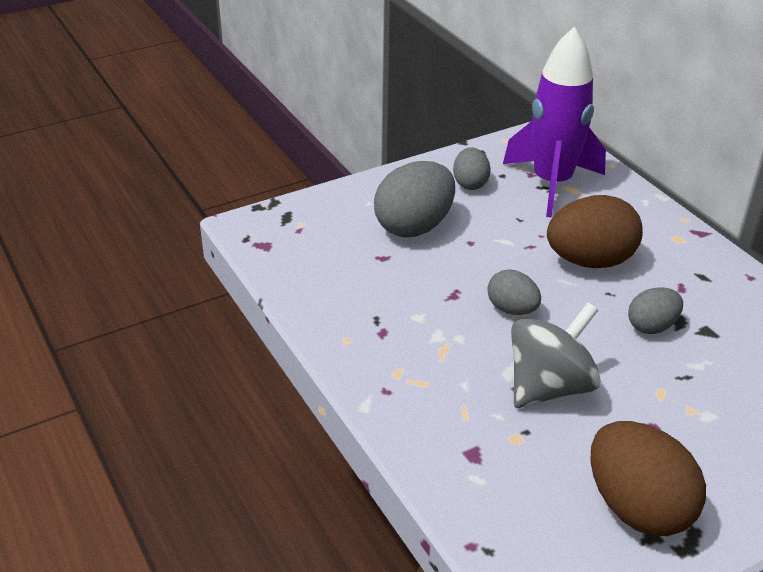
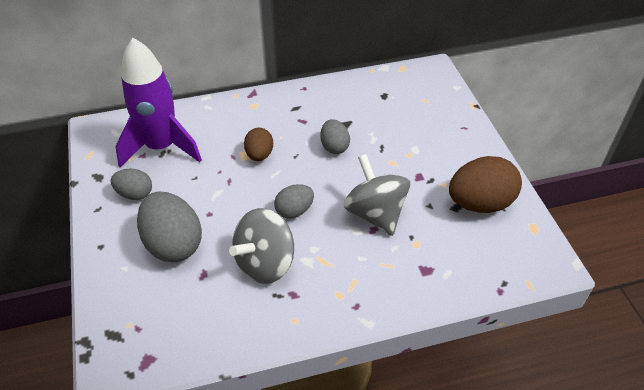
camera: 75 degrees left, 10 degrees up
(418, 300) = (265, 263): none -> grey spinning top
(589, 261) = (259, 155): brown egg -> brown egg, size x0.56

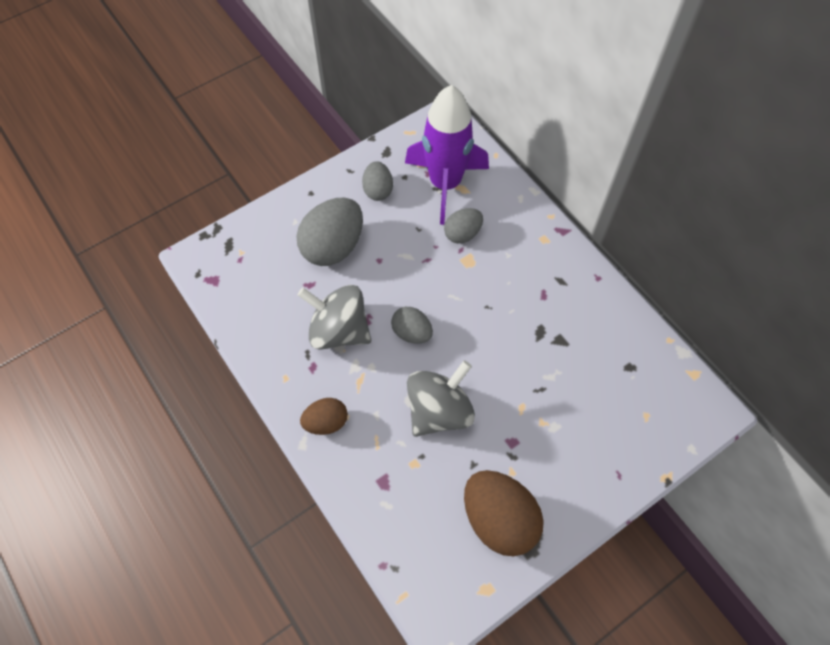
camera: 70 degrees right, 15 degrees up
(259, 155) = (473, 273): brown egg -> brown egg (326, 422)
(334, 147) = (518, 340): grey egg -> grey egg (462, 234)

